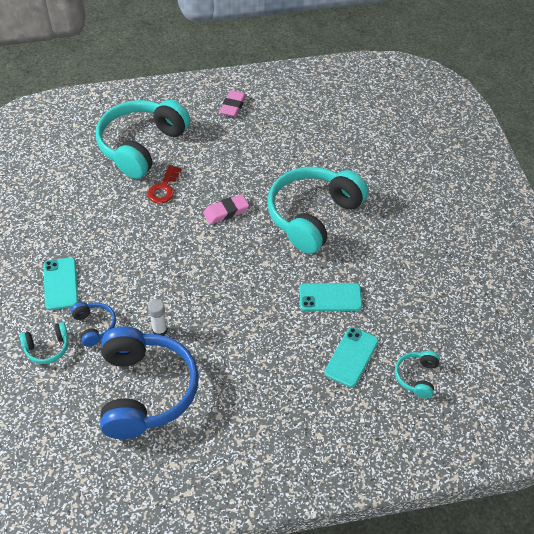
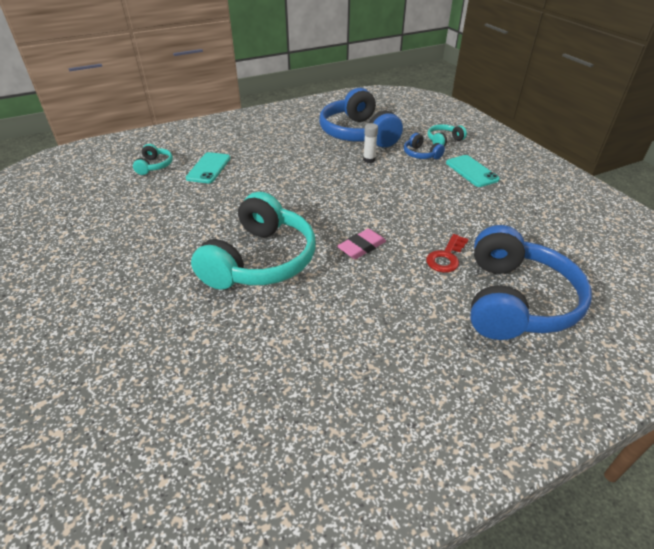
camera: 165 degrees right, 10 degrees down
(141, 146) = (515, 301): turquoise headphones -> blue headphones
(164, 188) = (446, 257): red key -> red key turned 150 degrees counterclockwise
(233, 106) = (434, 398): pink eraser -> none
(330, 297) = (231, 198): turquoise phone -> none

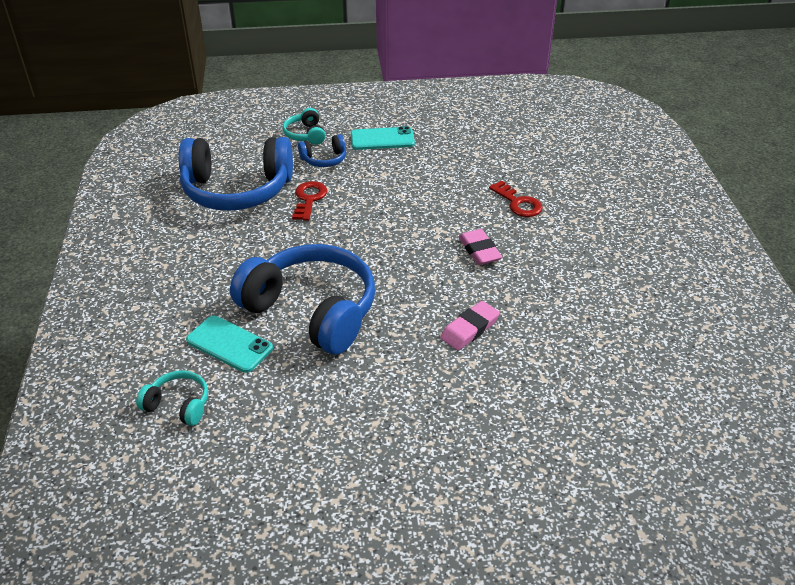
camera: 70 degrees left, 0 degrees up
(260, 260) = (470, 329): turquoise headphones -> pink eraser
(369, 160) = (309, 199): white glue stick -> red key
(515, 301) = (590, 187): blue headphones -> blue headphones (312, 311)

